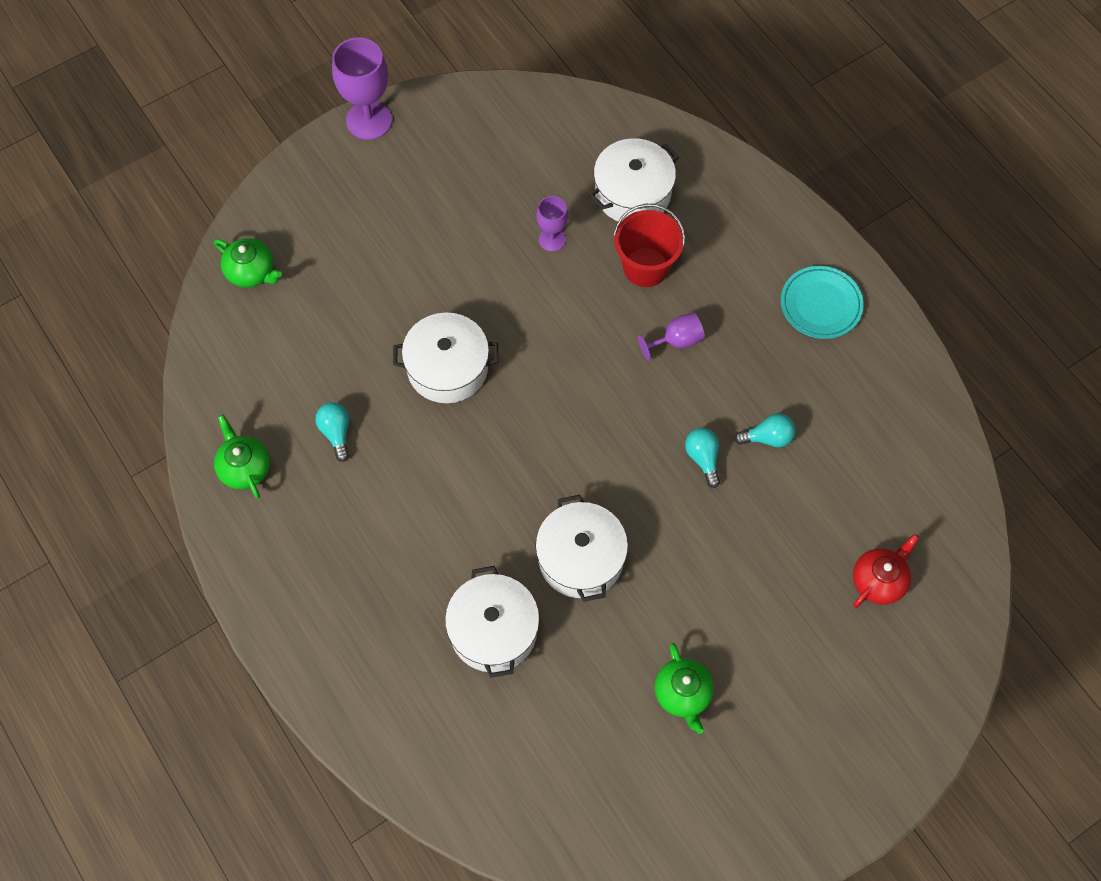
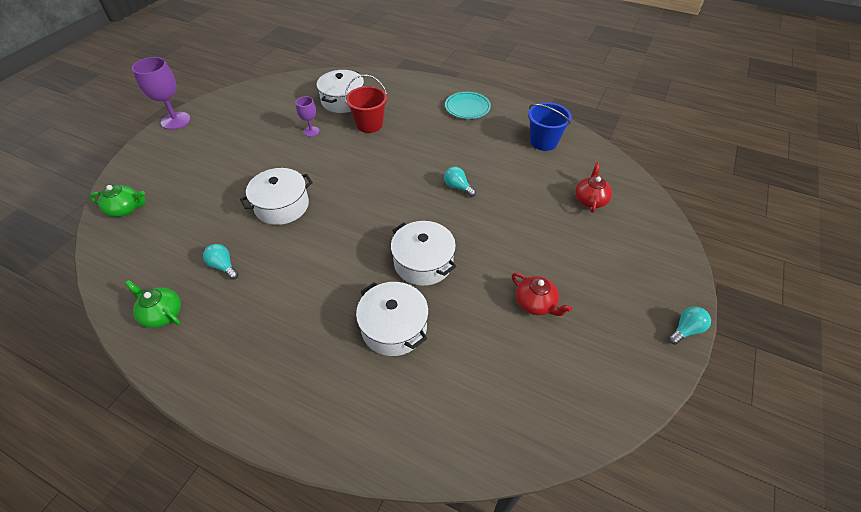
camera: 30 degrees left, 15 degrees down
(676, 341) = (407, 146): purple goblet -> none
(683, 694) = (536, 303): green teapot -> red teapot
(767, 438) = (484, 165): turquoise light bulb -> turquoise light bulb (685, 330)
(892, 437) = (543, 142): none -> blue bucket

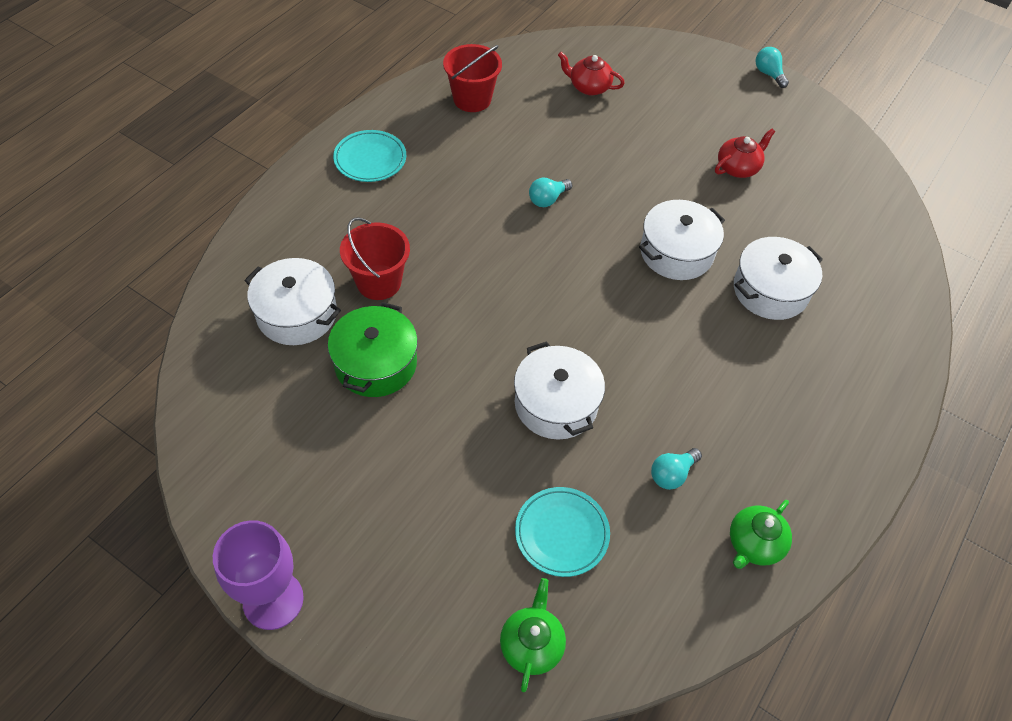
camera: 85 degrees left, 5 degrees up
(190, 215) = (561, 533): none -> turquoise plate
(311, 131) = (375, 363): purple goblet -> green pot
(543, 142) = (472, 99): blue bucket -> red bucket

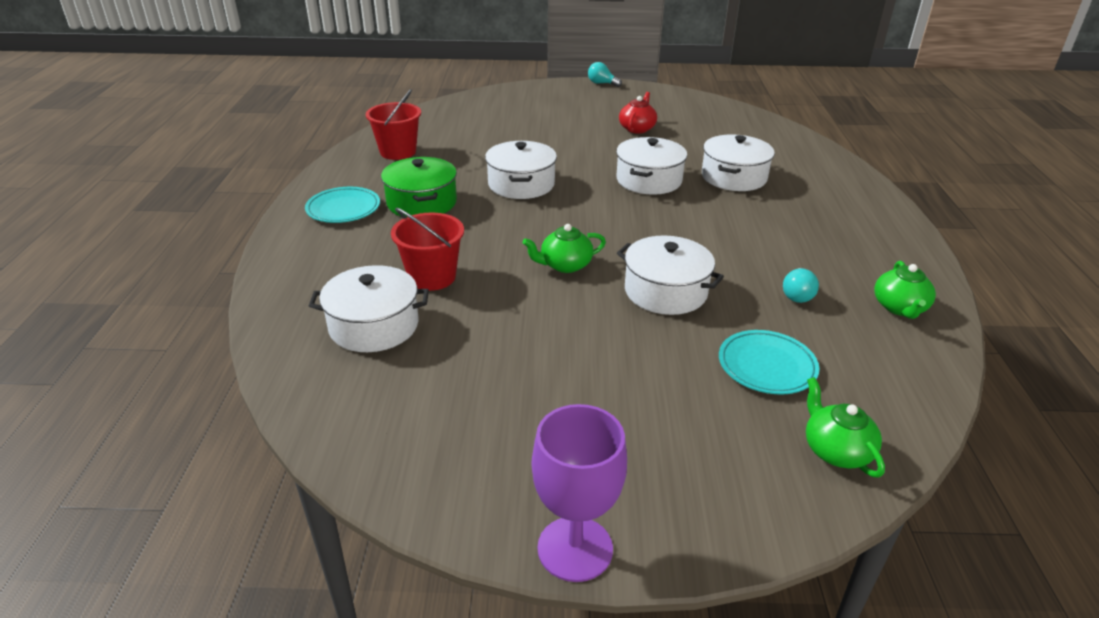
camera: 30 degrees left, 20 degrees down
(375, 363) = (486, 328): green pot -> green pot (421, 203)
(497, 325) = (565, 265): none -> green teapot
(547, 199) = (521, 184): turquoise light bulb -> white pot
(589, 87) = (484, 121): red teapot -> none

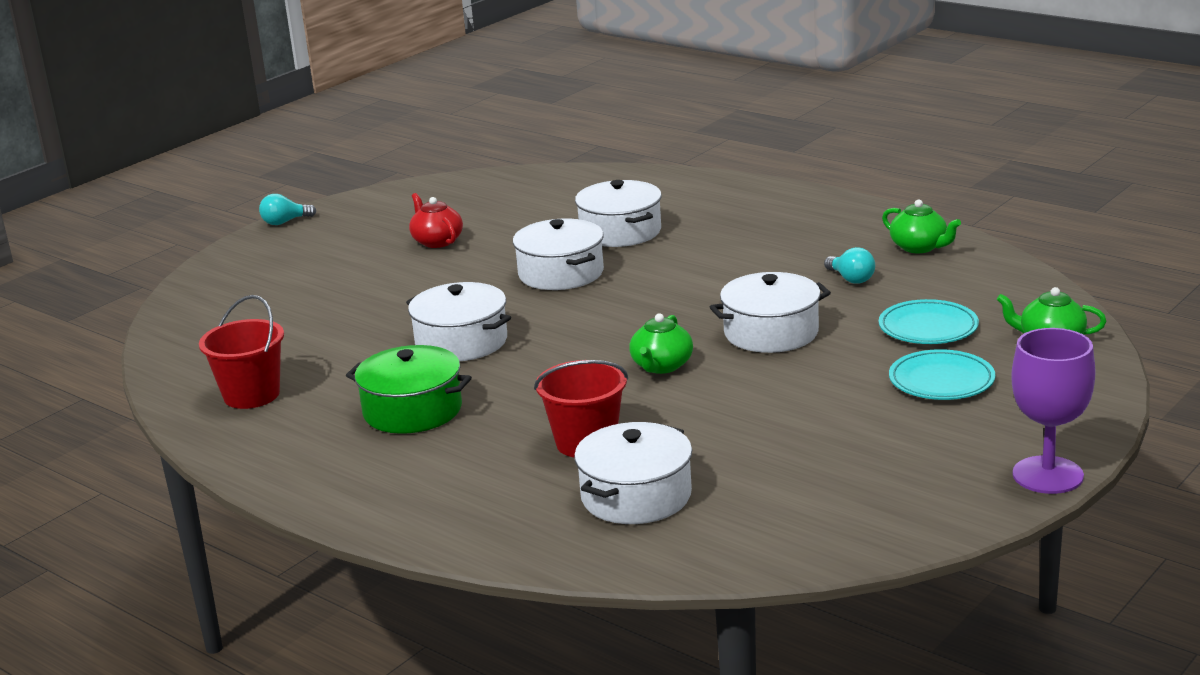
camera: 50 degrees left, 10 degrees down
(343, 209) = (350, 463): turquoise plate -> turquoise plate (941, 381)

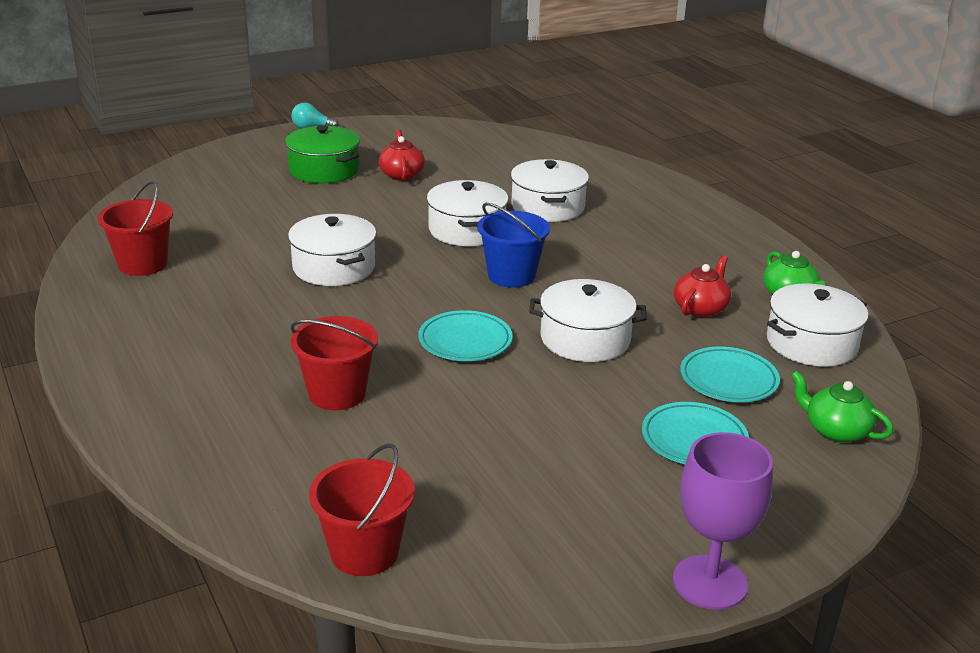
camera: 20 degrees right, 5 degrees up
(412, 410) = (238, 317): green pot -> green pot (324, 170)
(636, 496) = (326, 462): white pot -> white pot (811, 343)
(648, 300) = (511, 276): none -> blue bucket
(661, 366) = (465, 341): green teapot -> turquoise plate
(744, 547) = (364, 552): none -> red bucket
(851, 279) = (701, 308): turquoise light bulb -> red teapot

